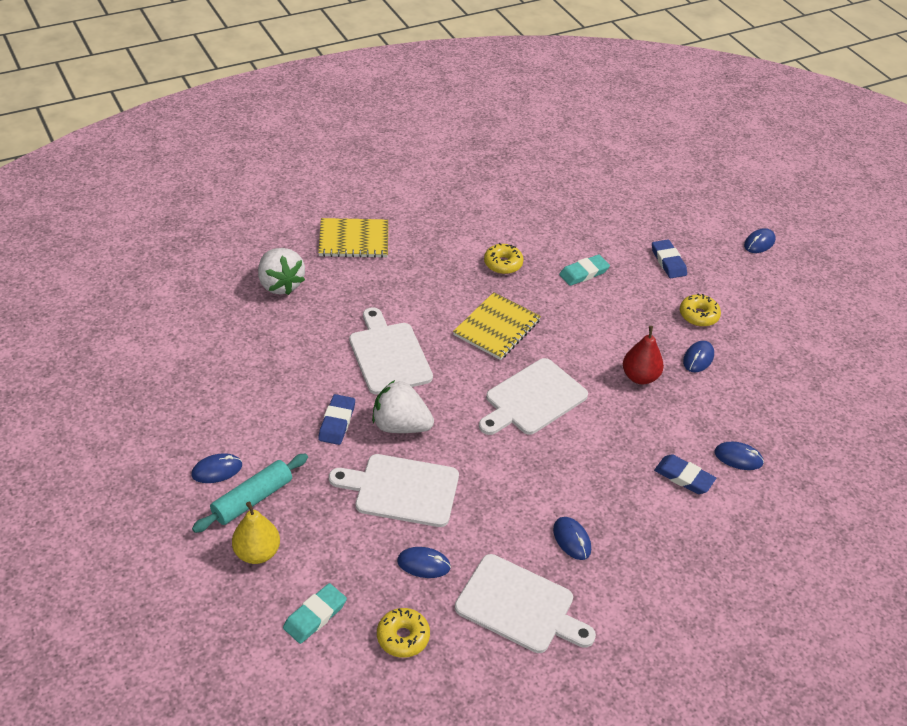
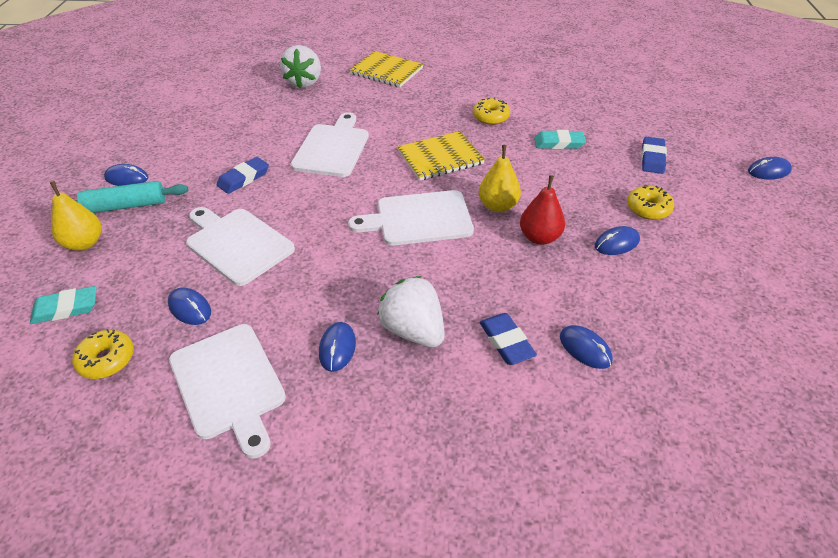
camera: 35 degrees right, 0 degrees up
(400, 425) = (288, 198): white strawberry -> white strawberry (413, 330)
(585, 360) = (498, 206): none -> yellow pear

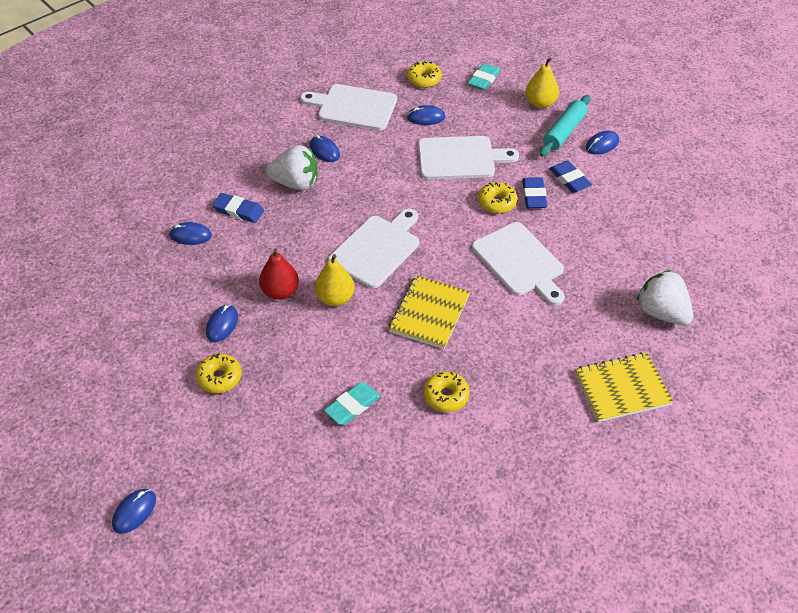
camera: 135 degrees right, 5 degrees up
(276, 191) = (497, 202): none -> yellow donut
(652, 158) = (254, 448): blue eraser -> blue eraser (569, 179)

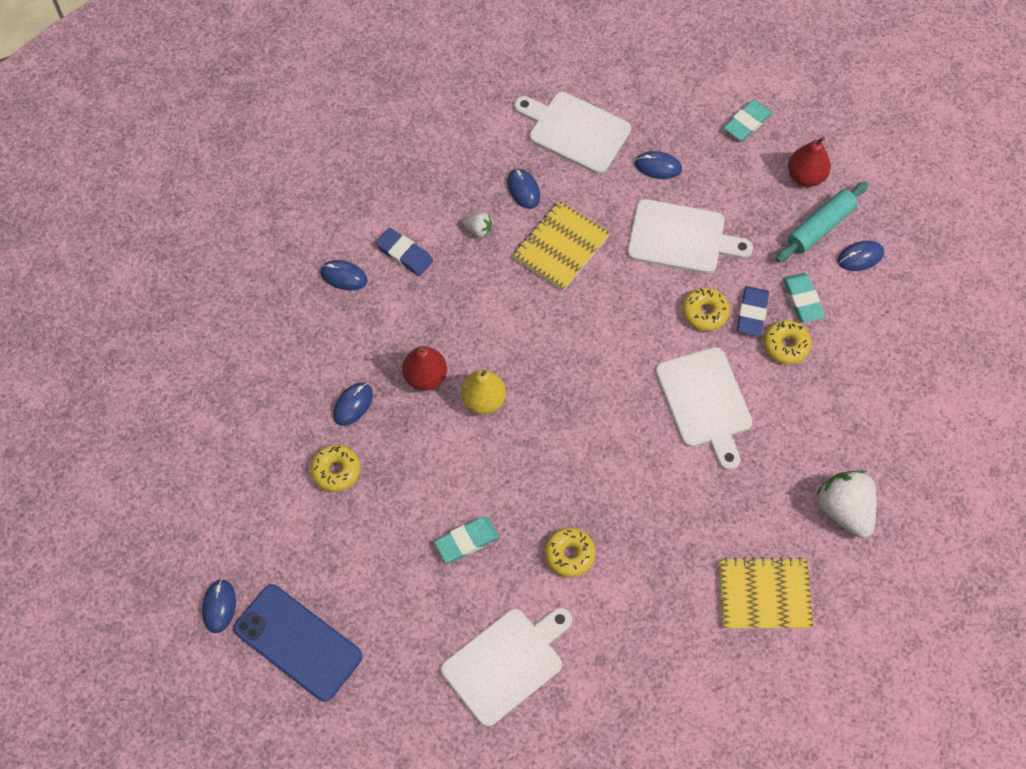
camera: 15 degrees right, 15 degrees up
(134, 512) = (219, 606): blue mouse -> blue mouse turned 45 degrees counterclockwise
(218, 524) = (298, 642): none -> blue phone
(296, 183) = (478, 230): white strawberry -> white strawberry, size x0.48
(377, 249) = (547, 345): white cutting board -> white cutting board (506, 663)
(424, 79) = (673, 106): yellow donut -> yellow donut (786, 345)
(429, 313) = (581, 445): yellow notebook -> yellow notebook (560, 247)
(540, 103) = (805, 176): yellow pear -> red pear
(569, 179) = (802, 299): blue eraser -> turquoise eraser

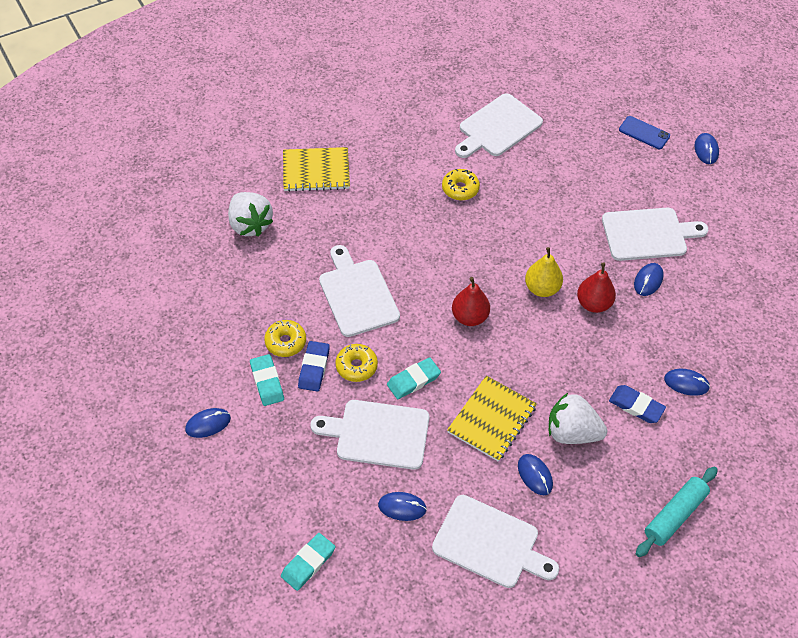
camera: 175 degrees right, 10 degrees down
(298, 642) = (644, 133): blue phone -> blue phone, size x0.55
(336, 471) = (648, 234): yellow donut -> white cutting board
(467, 541) = (538, 194): turquoise eraser -> turquoise eraser (413, 380)
(478, 230) = (572, 432): white strawberry -> white strawberry, size x2.09
(805, 176) = (251, 504): red pear -> red pear (469, 317)
(820, 227) = (243, 451): turquoise rolling pin -> turquoise rolling pin (674, 515)

